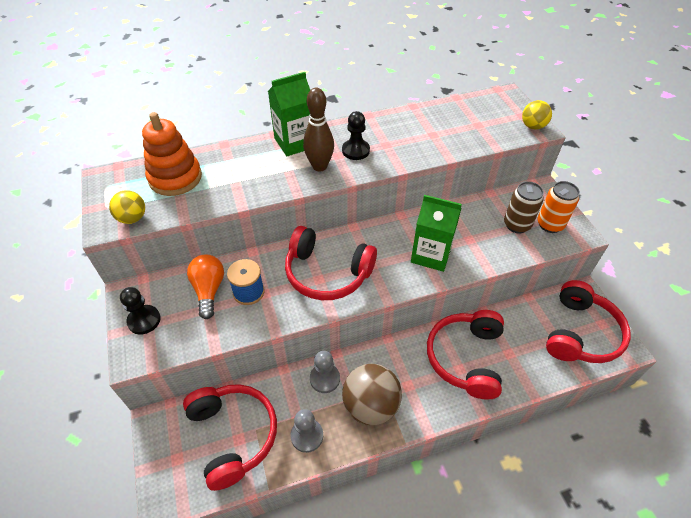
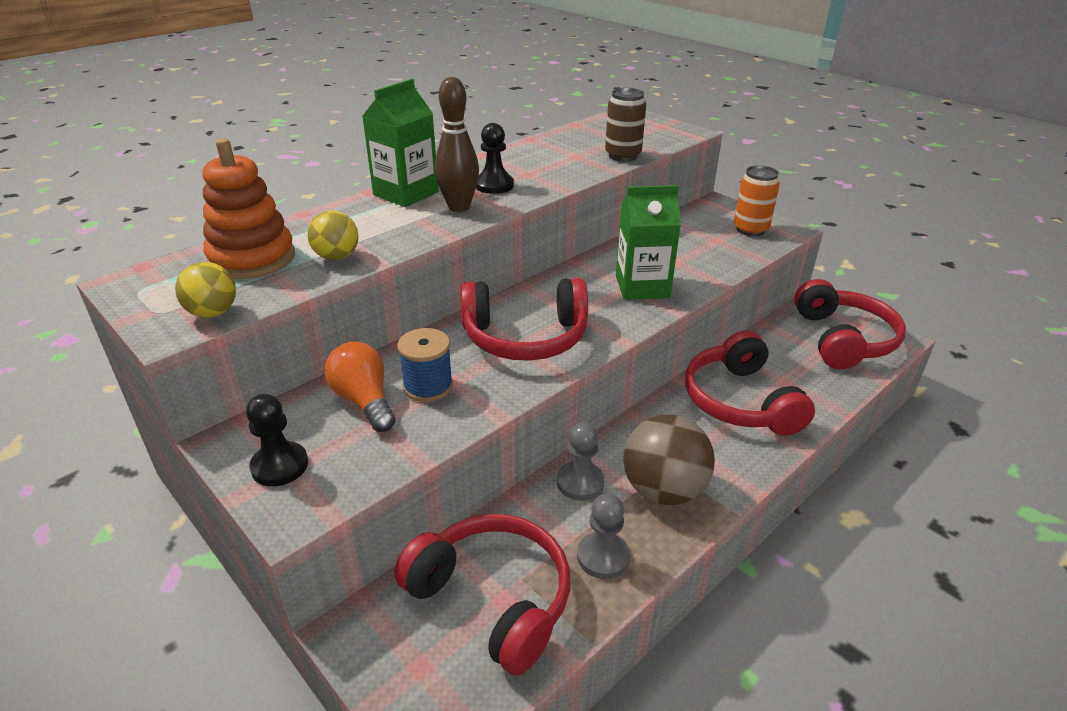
camera: 25 degrees left, 15 degrees down
(516, 225) = (716, 238): brown can -> brown can (623, 156)
(533, 126) = (681, 131): yellow ball -> yellow ball (337, 257)

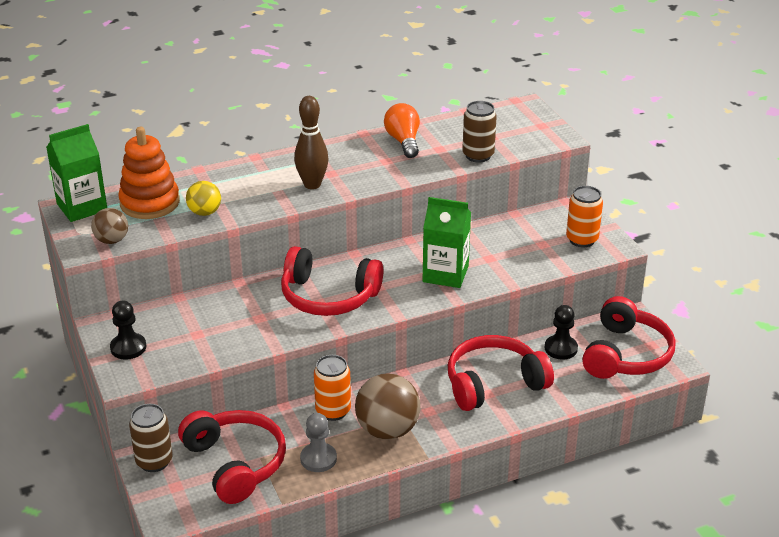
camera: 20 degrees right, 0 degrees up
(213, 313) = (112, 240): yellow ball -> brown ball
(364, 401) = (196, 318): orange light bulb -> orange light bulb (403, 141)
(368, 632) = (154, 461): none -> brown can
(406, 193) = (280, 163): green carton -> green carton (82, 207)
(428, 386) = (241, 317): blue spool -> none
(494, 185) = (351, 168): black pawn -> black pawn (561, 348)
(580, 482) = (333, 411): grey pawn -> orange can
(740, 401) = (493, 383): red headphones -> red headphones turned 60 degrees clockwise

